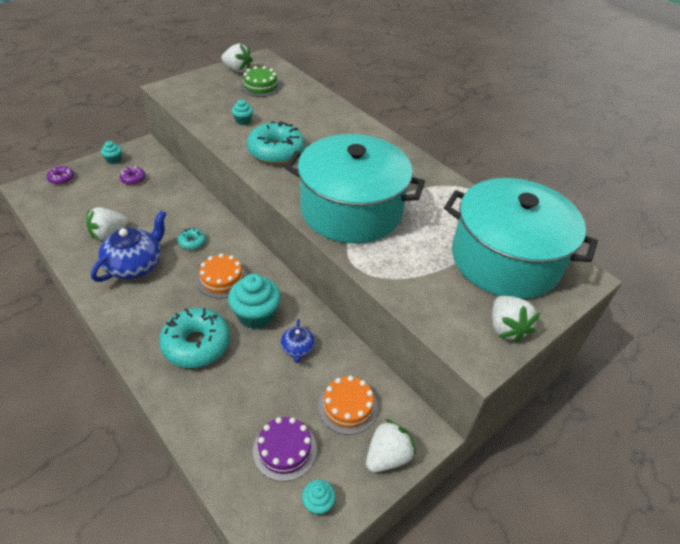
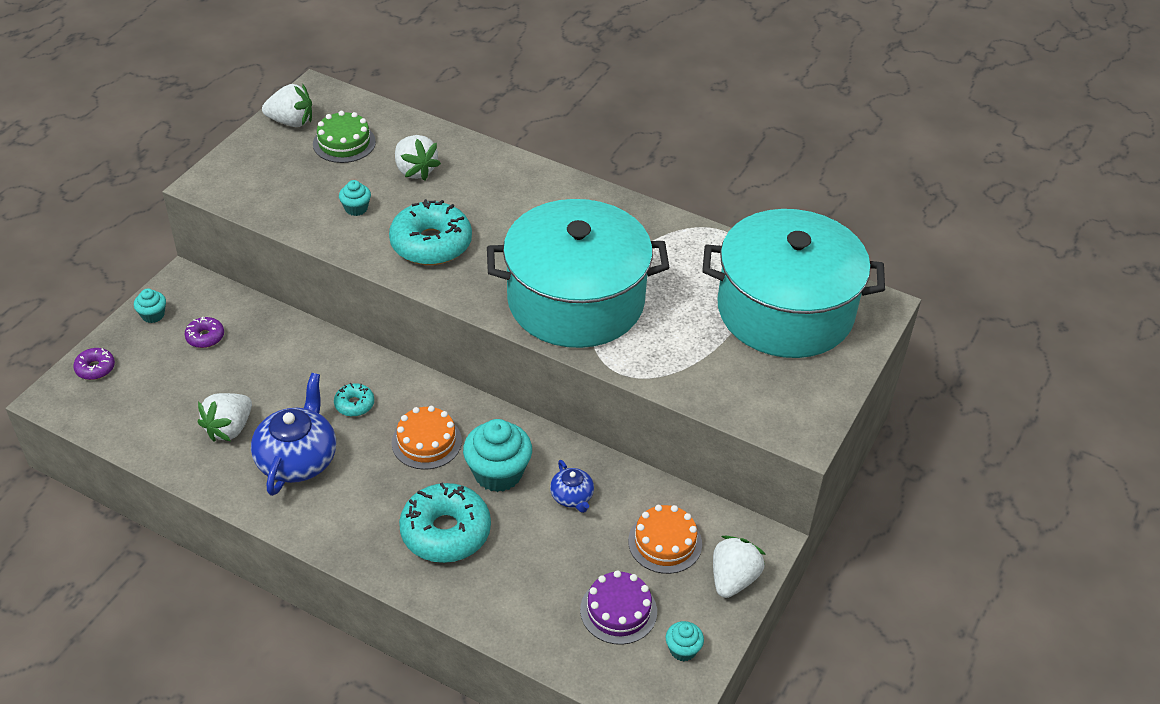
camera: 20 degrees left, 0 degrees up
(506, 328) = (817, 393): white strawberry -> white strawberry (415, 170)

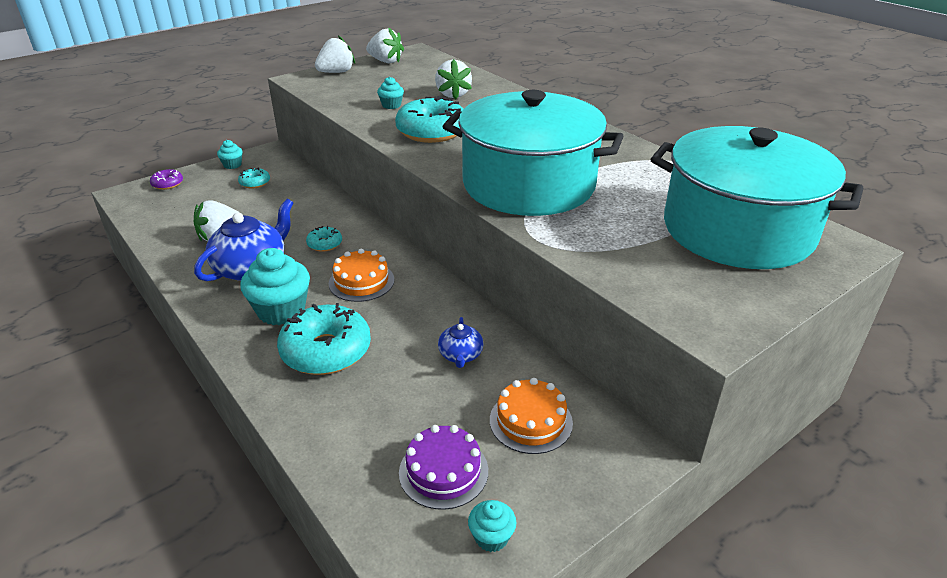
camera: 25 degrees right, 10 degrees down
(205, 337) = (255, 183): purple donut -> turquoise donut
(344, 143) = (413, 75): green cake -> none
(498, 473) = (405, 319): turquoise cupcake -> turquoise cupcake (281, 311)
(733, 579) = (589, 480): white strawberry -> white strawberry (336, 72)

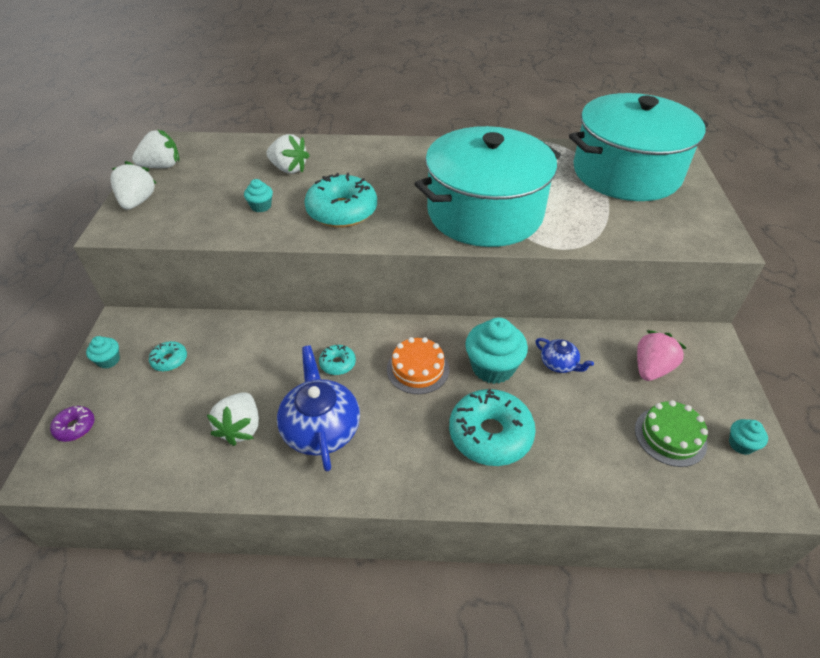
camera: 50 degrees left, 10 degrees up
(281, 311) = (409, 437): turquoise cupcake -> turquoise cupcake (492, 367)
(443, 471) = (670, 436): purple cake -> green cake
(531, 421) = (651, 368): orange cake -> pink strawberry

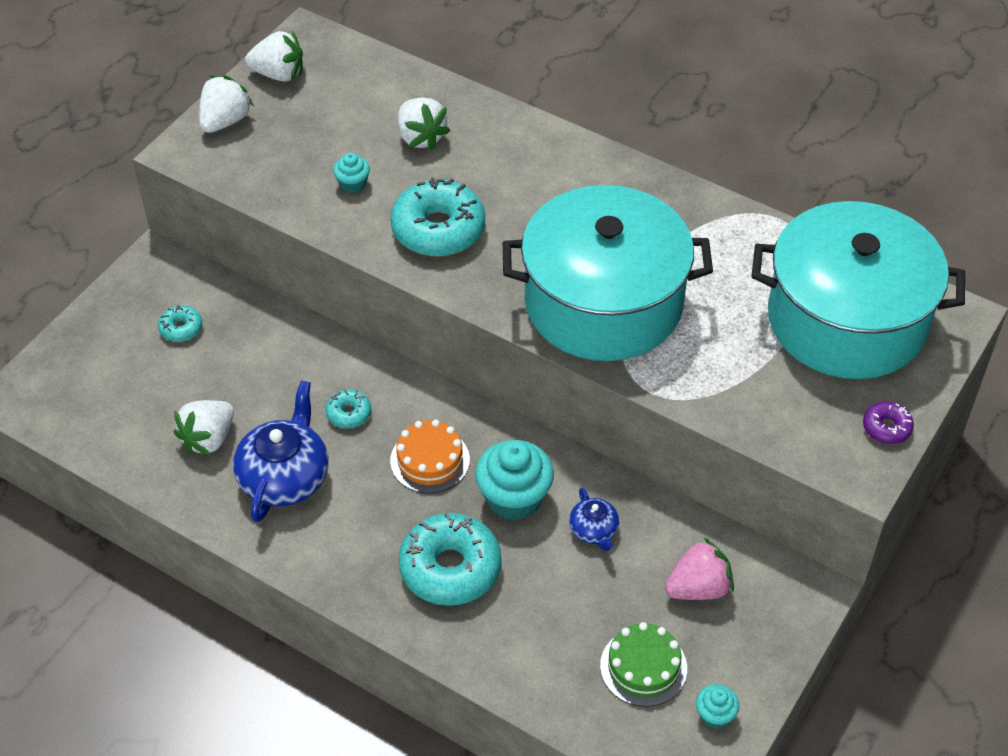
camera: 30 degrees right, 5 degrees up
(75, 427) = (59, 363): purple donut -> purple donut (886, 428)
(108, 360) = (122, 300): turquoise cupcake -> none

